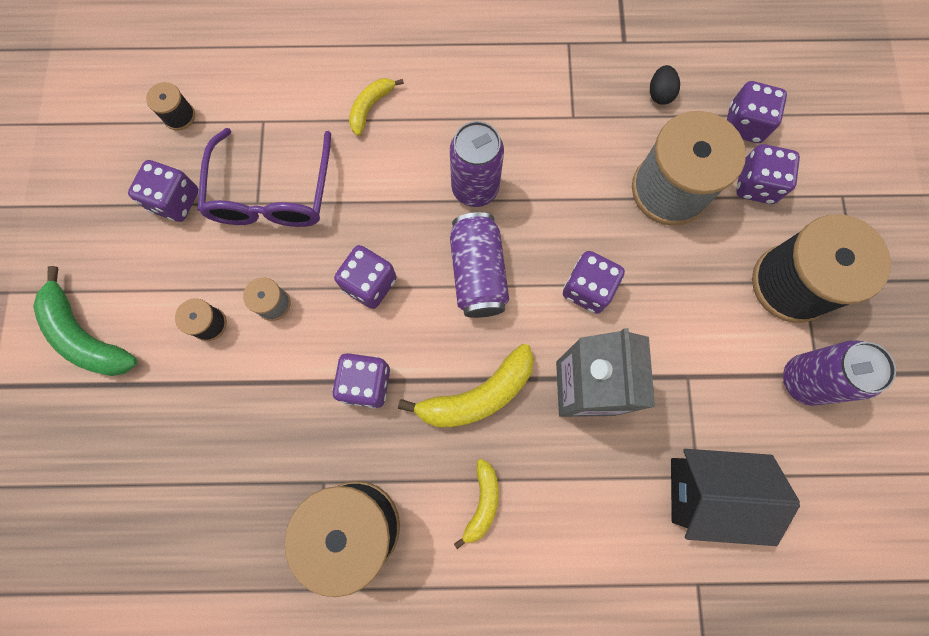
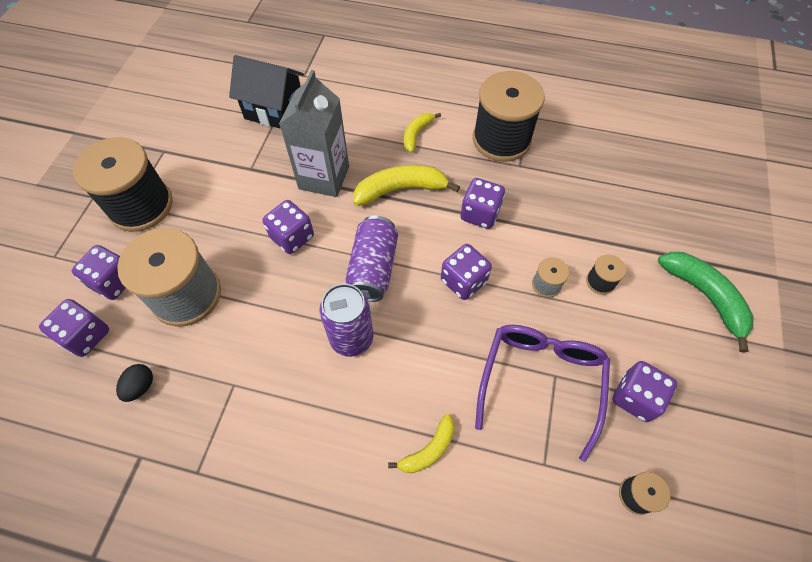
camera: 165 degrees left, 15 degrees down
(803, 380) = (176, 150): purple can -> none

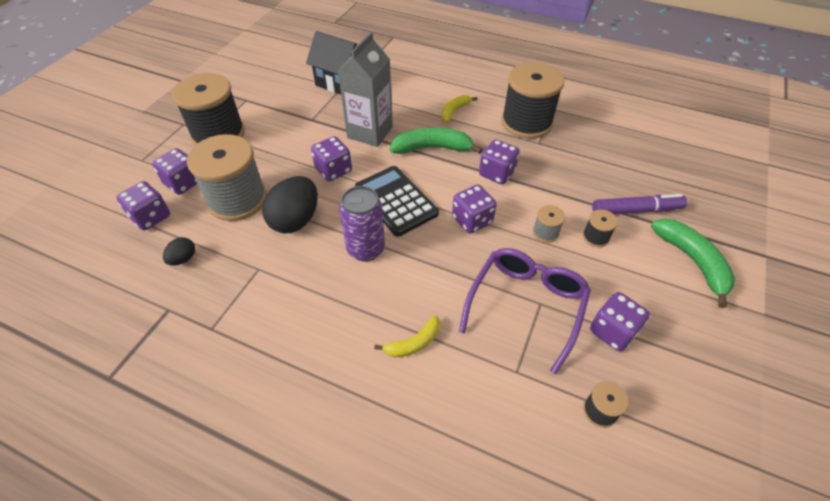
camera: 10 degrees right, 10 degrees down
(262, 313) = (295, 220): none -> black egg
(373, 268) = (396, 201): purple can -> black calculator
(401, 189) = (432, 148): yellow banana -> green banana
(638, 241) = (636, 210): none -> purple marker

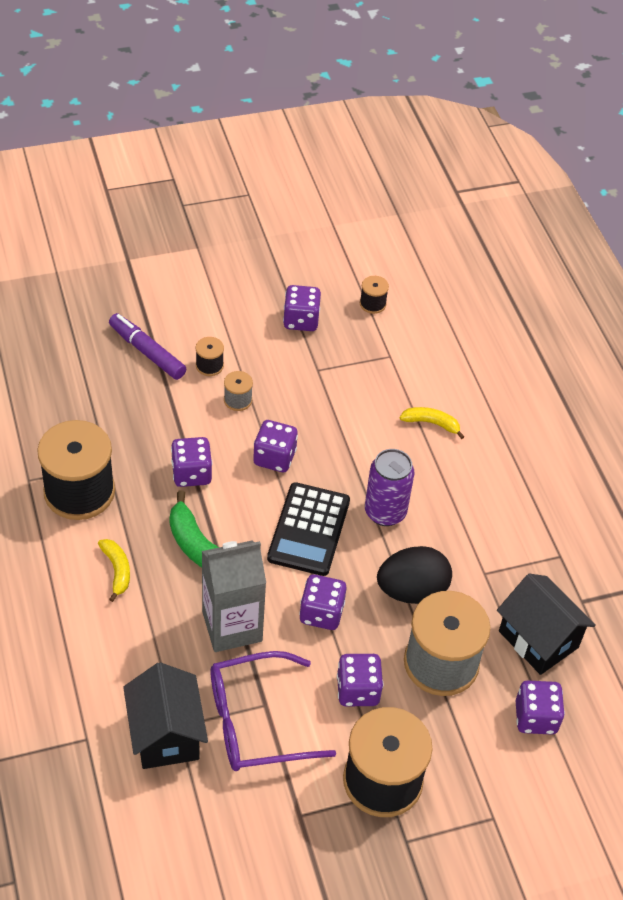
camera: 135 degrees left, 0 degrees up
(183, 183) = (474, 736): purple dice -> purple dice (357, 690)
(183, 259) = (538, 639): black egg -> black house
(454, 111) = (117, 570): yellow banana -> yellow banana turned 105 degrees counterclockwise
(526, 305) = (329, 377): purple glasses -> purple glasses (256, 722)
(693, 261) = (178, 298): green banana -> none

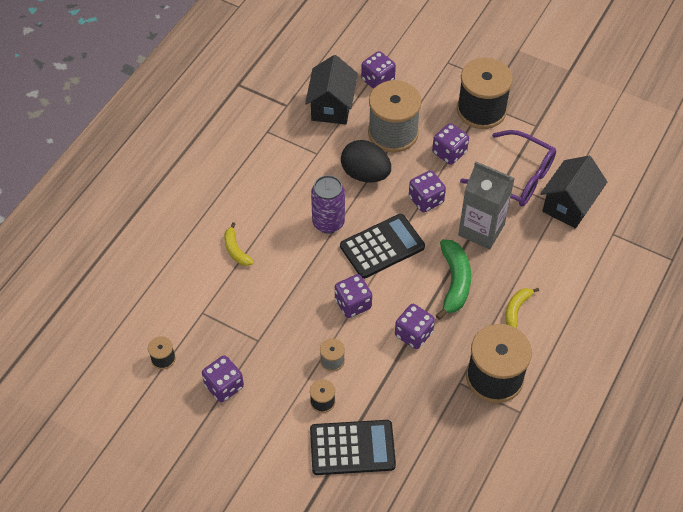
camera: 130 degrees left, 5 degrees up
(147, 352) = (352, 448): purple marker -> black calculator

